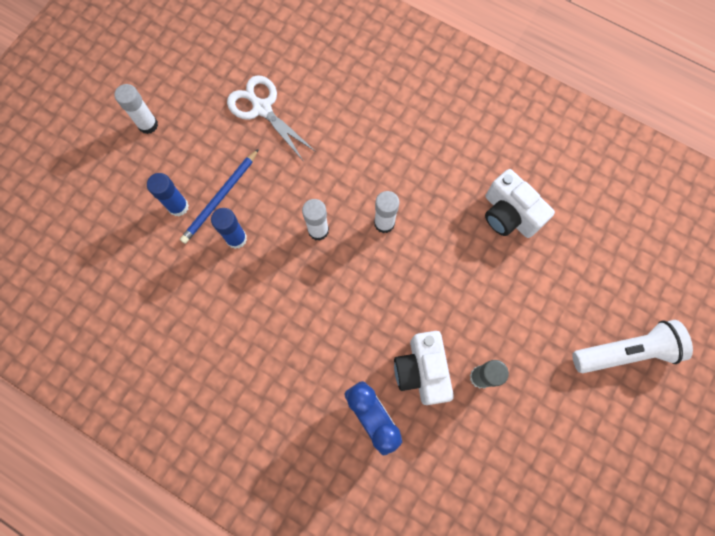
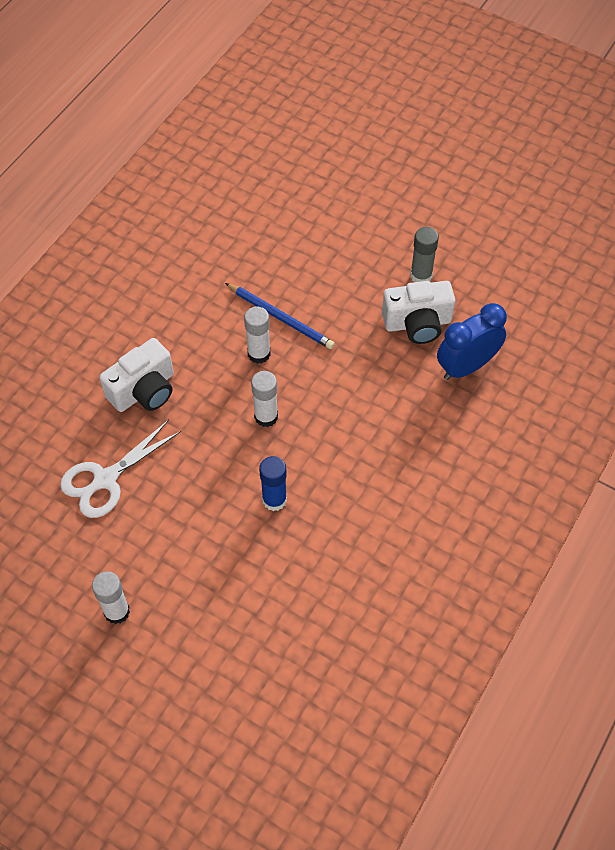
camera: 90 degrees left, 15 degrees down
(178, 206) = (232, 566): blue glue stick -> none
(220, 198) = (222, 520): blue pencil -> blue pencil (281, 318)
(509, 214) = (252, 244): white camera -> white camera (144, 390)
(625, 351) = (391, 164): white flashlight -> none

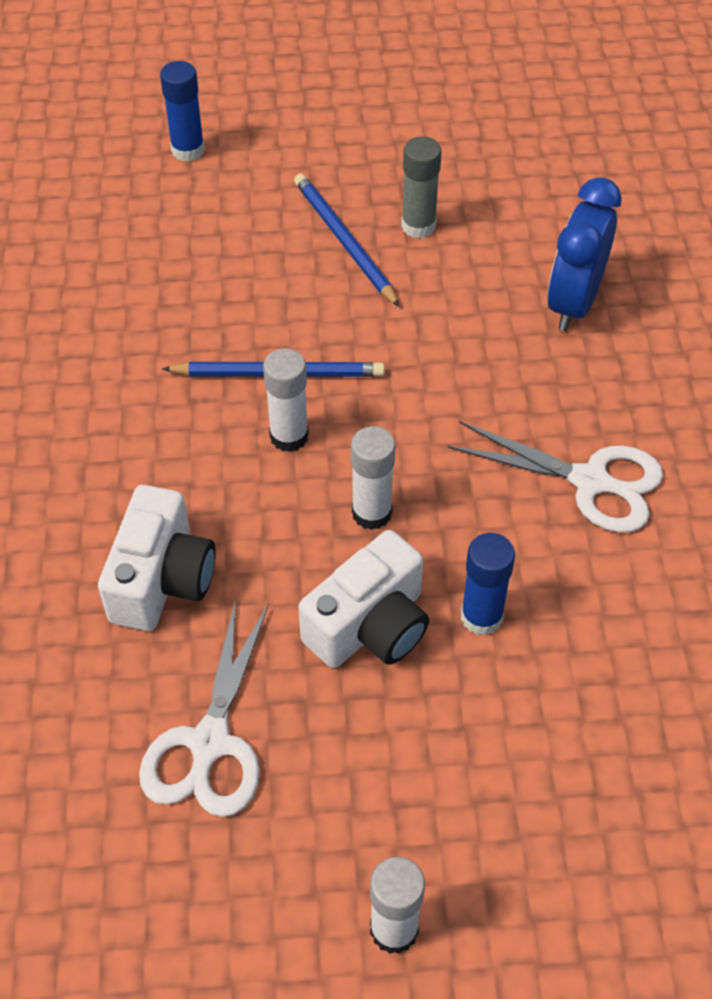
camera: 35 degrees left, 5 degrees down
(335, 165) = (188, 150): none -> blue glue stick
(374, 263) = (344, 241): none -> blue pencil
(387, 466) = (590, 481): none -> white scissors
(417, 323) = (466, 284): white camera -> white camera (370, 626)

